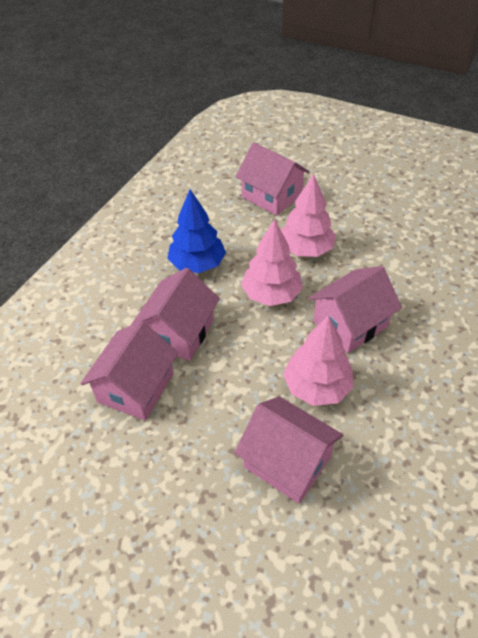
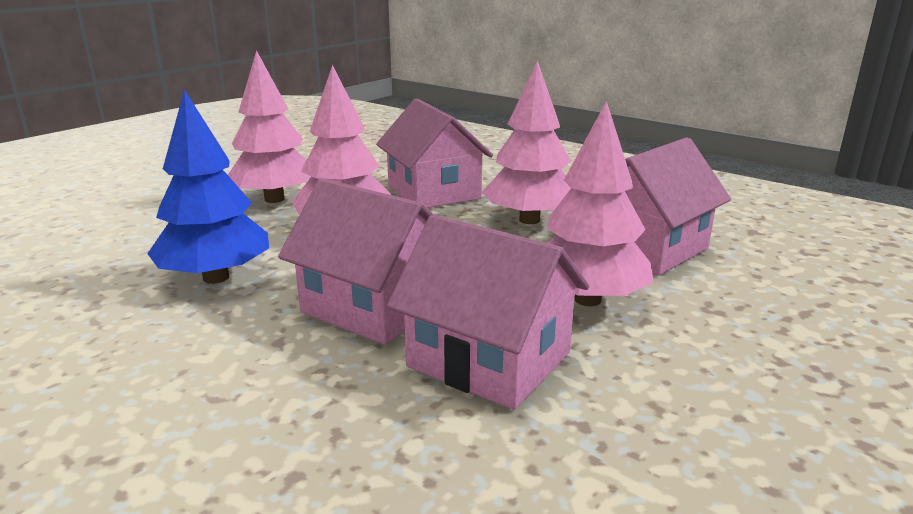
camera: 80 degrees left, 25 degrees down
(203, 427) = (587, 299): none -> pink tree
(271, 196) = (124, 207): pink house -> none

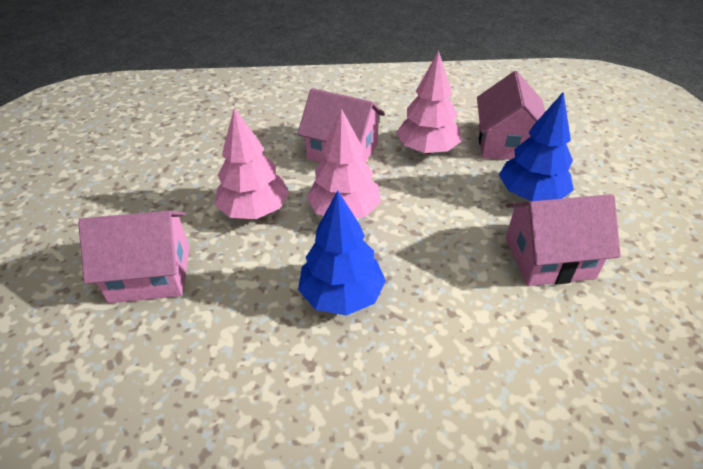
camera: 40 degrees left, 20 degrees up
(374, 306) = (455, 259): pink house -> pink house (150, 274)
(587, 299) = (531, 194): pink tree -> blue tree

